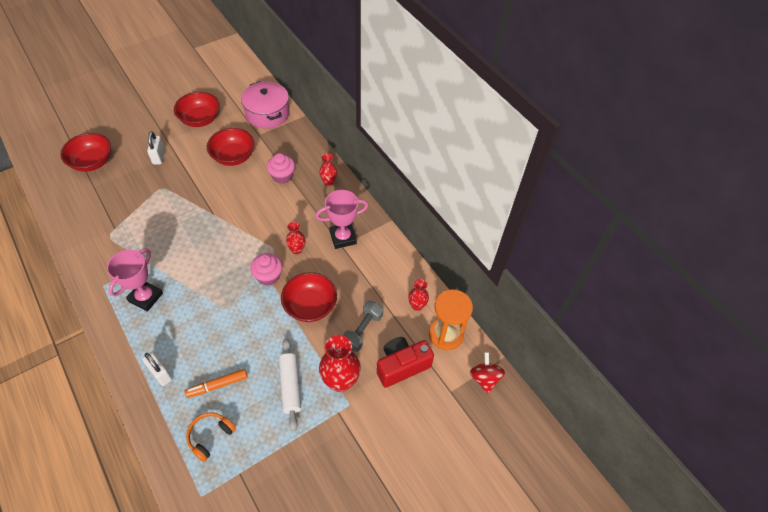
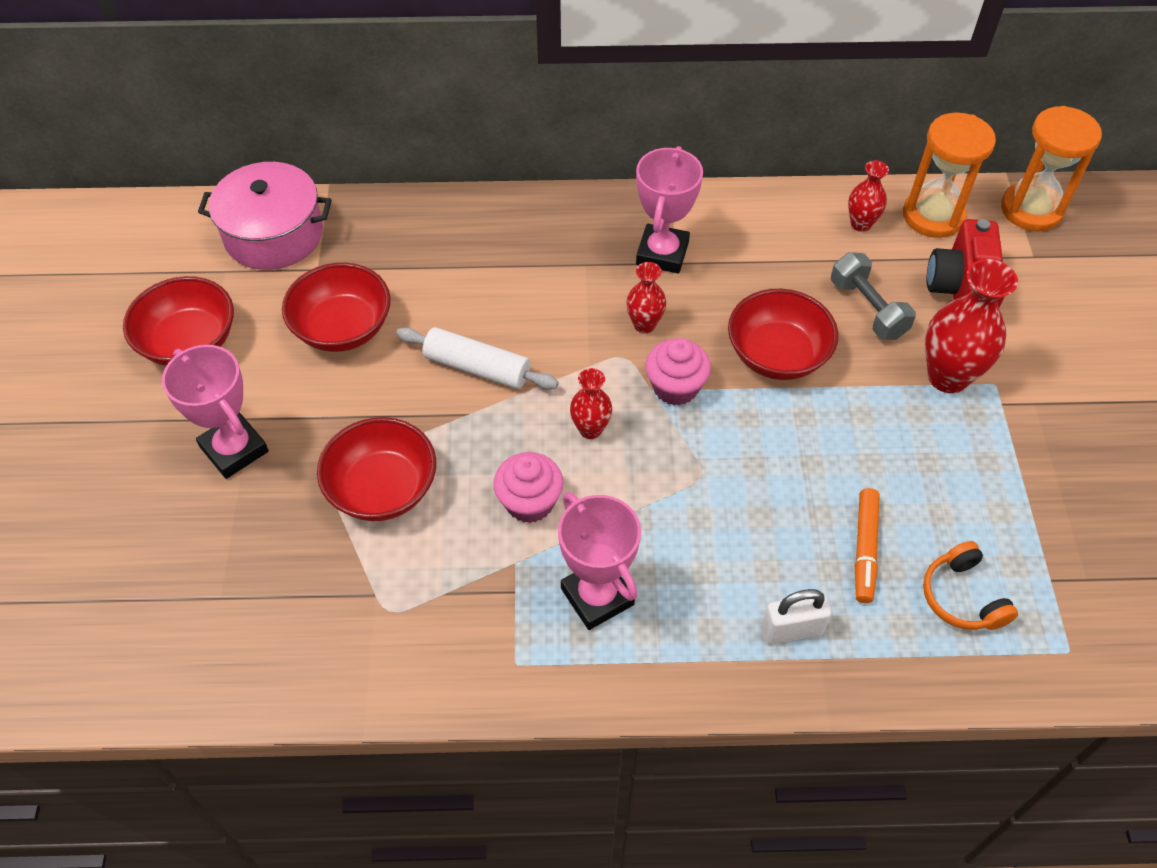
camera: 55 degrees left, 0 degrees up
(92, 162) = (142, 577): red bowl -> red bowl (382, 489)
(159, 157) = (234, 449): white padlock -> pink trophy
(282, 176) = (455, 276): pink cupcake -> pink cupcake (529, 502)
(290, 386) = (921, 446): white rolling pin -> white rolling pin (477, 367)
(328, 182) = (523, 220): red vase -> red vase (590, 429)
(484, 378) = (1031, 209): red spinning top -> orange hourglass

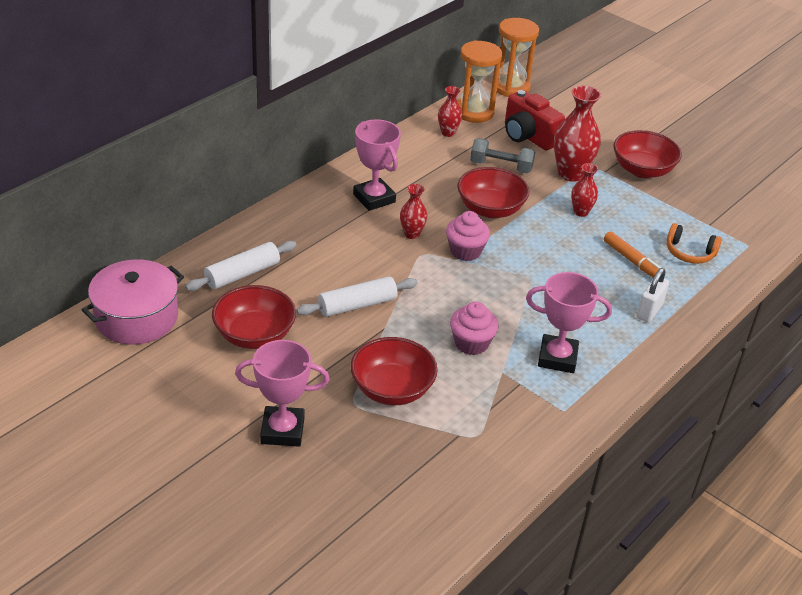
camera: 50 degrees left, 15 degrees down
(189, 342) = (170, 402): red bowl -> red bowl (642, 170)
(418, 253) = (242, 274): none -> white rolling pin
(590, 429) = (453, 294): red vase -> red vase (580, 212)

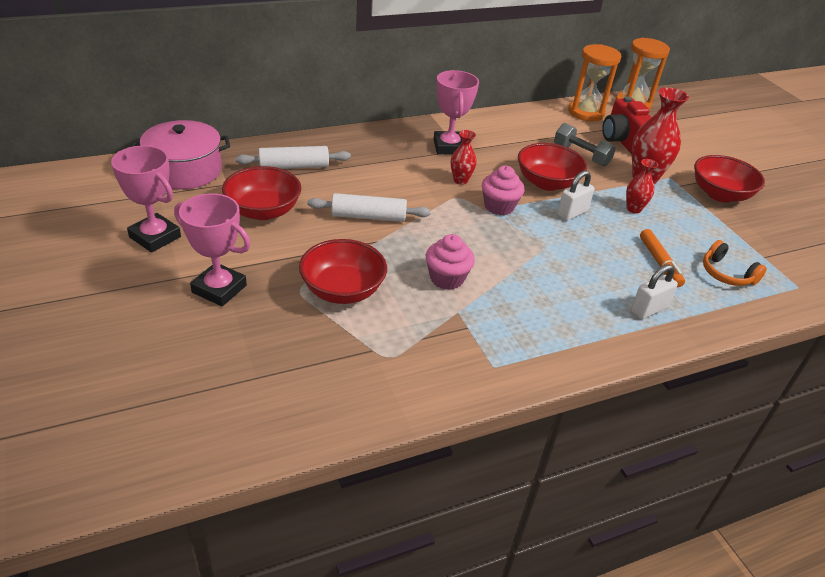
camera: 25 degrees right, 0 degrees up
(448, 133) = (551, 120): red vase -> none
(532, 236) = (572, 213): none -> white padlock
(557, 358) = (522, 318): pink trophy -> pink trophy (155, 237)

